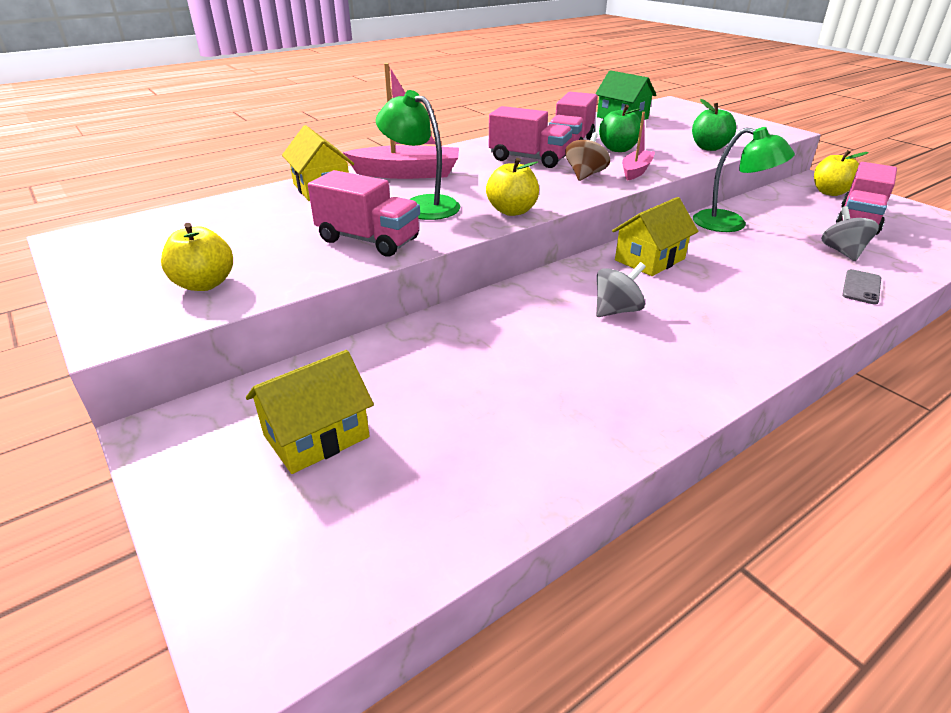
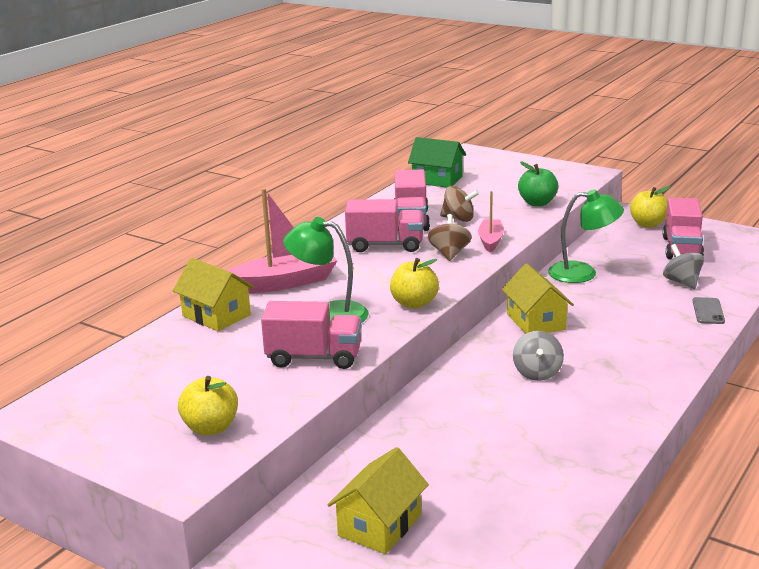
camera: 20 degrees left, 10 degrees down
(616, 310) = (537, 373): grey spinning top -> grey spinning top turned 150 degrees clockwise
(618, 149) = (458, 219): green apple -> brown spinning top
(650, 259) = (536, 321): yellow house -> yellow house turned 45 degrees counterclockwise

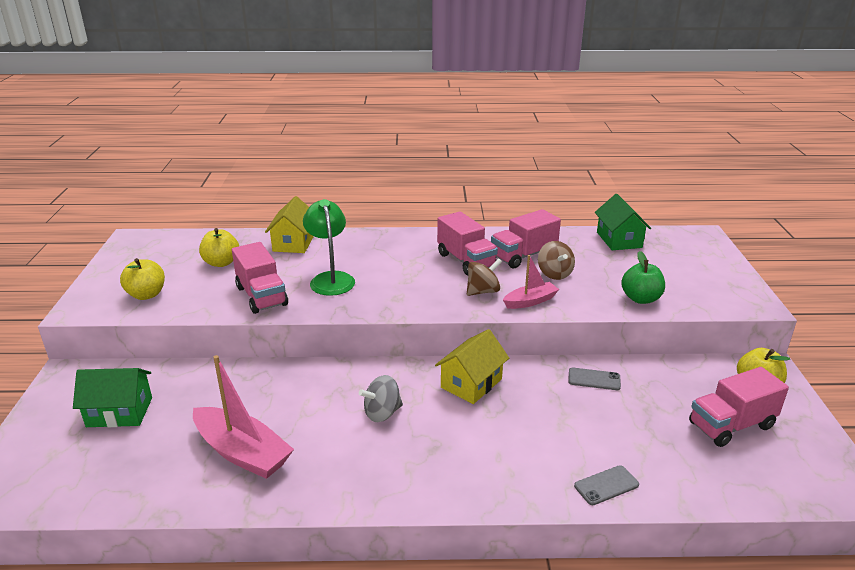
camera: 55 degrees right, 5 degrees up
(283, 283) = (362, 247): pink boat -> pink boat (242, 452)
(379, 525) = (119, 412): yellow house -> green house
(414, 303) = (378, 305): yellow apple -> yellow apple (221, 263)
(583, 273) = (594, 379): green lamp -> grey phone
(682, 282) = (651, 448): grey spinning top -> none

